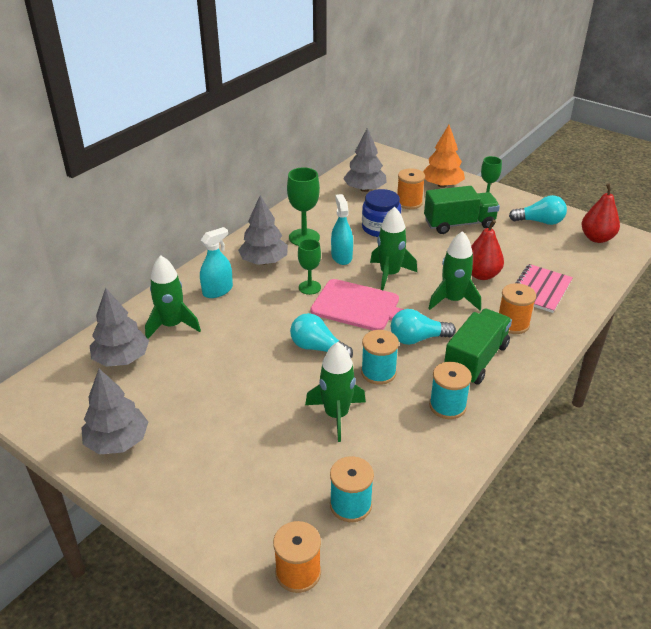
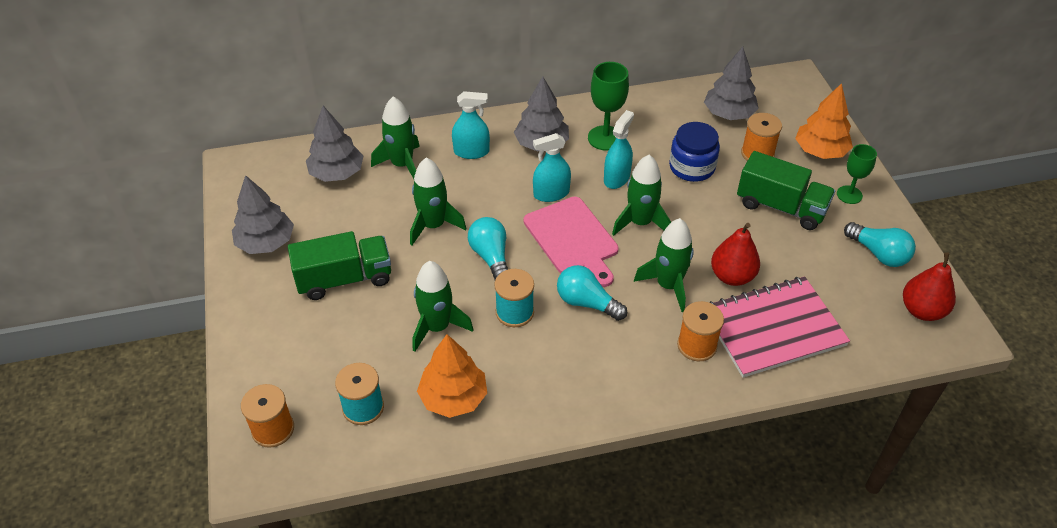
camera: 40 degrees right, 10 degrees up
(248, 352) = (433, 225): none -> green rocket
(309, 287) = (551, 193): green goblet -> turquoise spray bottle
(407, 453) = (453, 398): none -> orange tree
(447, 406) = (535, 381): turquoise spool -> none
(475, 360) = (614, 357): green truck -> green truck (344, 279)
(540, 290) = (773, 328): pink notebook -> pink notebook, size x1.51

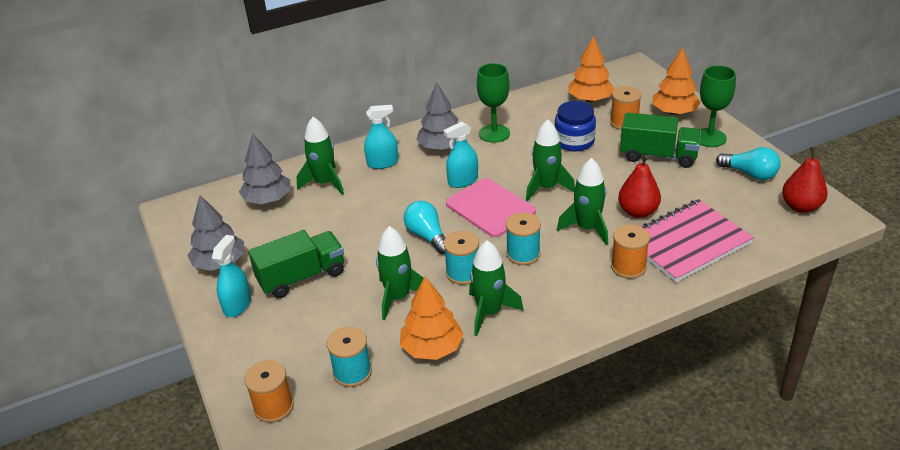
camera: 10 degrees left, 10 degrees down
(433, 225) = (368, 222): green rocket -> green rocket (489, 312)
(587, 303) = (523, 254): turquoise light bulb -> turquoise spool
(616, 178) = (514, 160): turquoise spray bottle -> turquoise spray bottle (237, 305)
(729, 114) = (590, 99): grey tree -> orange tree
(849, 195) = (709, 138): green goblet -> green goblet, size x1.50

